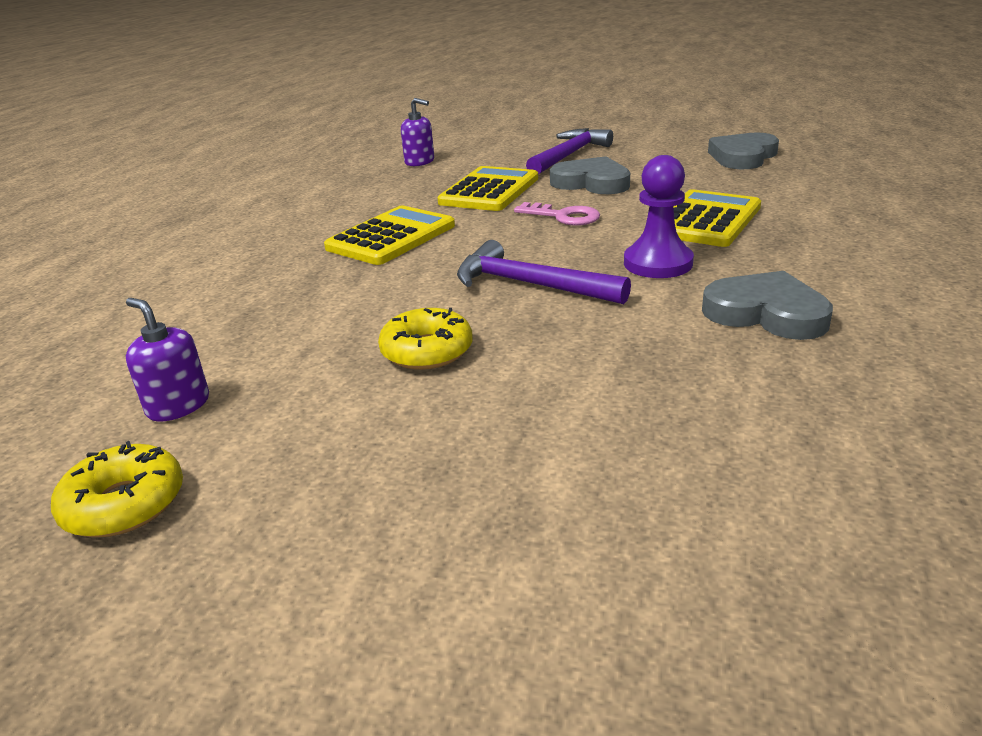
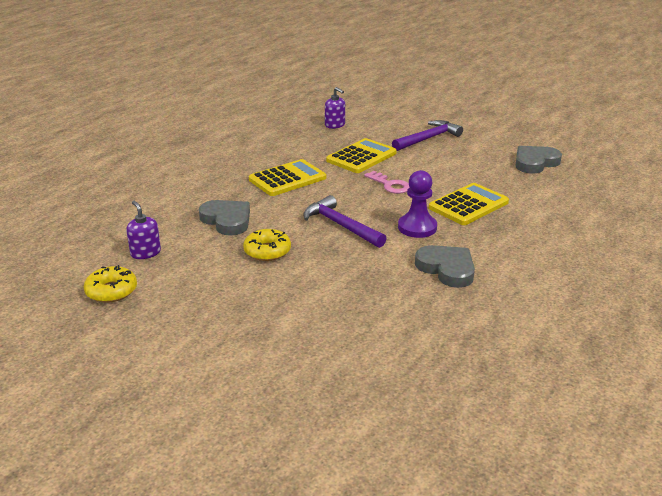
camera: 15 degrees right, 0 degrees up
(591, 182) = (425, 163): grey heart -> grey heart (227, 220)

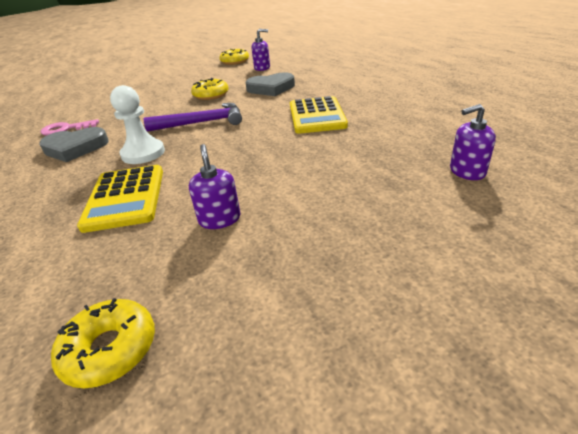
camera: 125 degrees right, 5 degrees up
(361, 157) = (330, 164): yellow calculator -> none
(390, 185) = (236, 163): pink key -> pink key (66, 129)
(417, 227) = (143, 153): purple pawn -> white pawn
(428, 139) = (347, 247): purple hammer -> none
(447, 170) = (219, 219): none -> purple soap dispenser
(535, 162) = (110, 349): grey heart -> yellow donut

